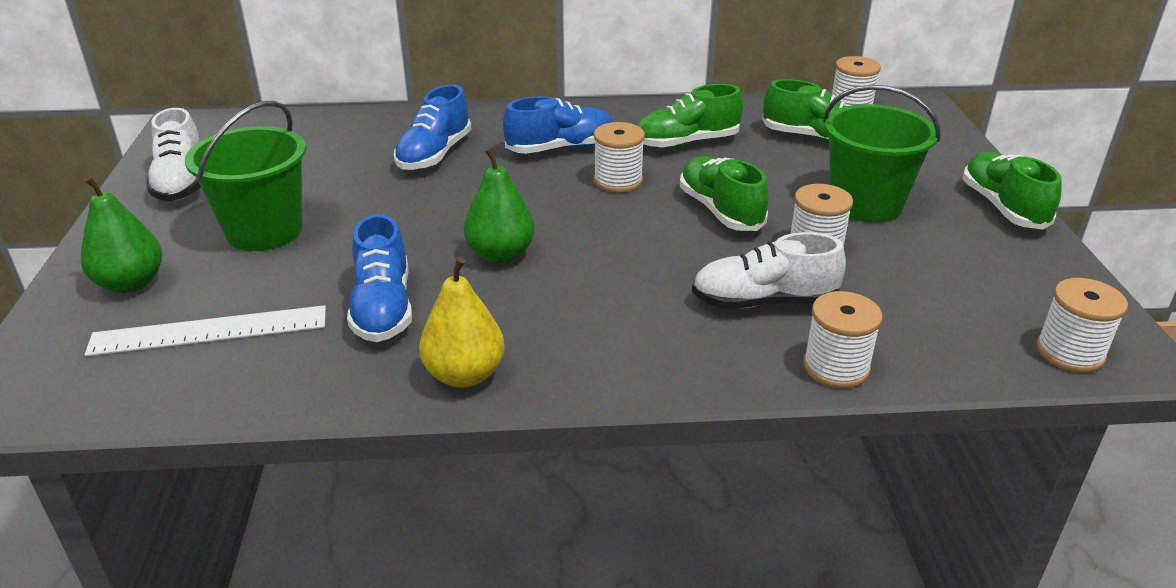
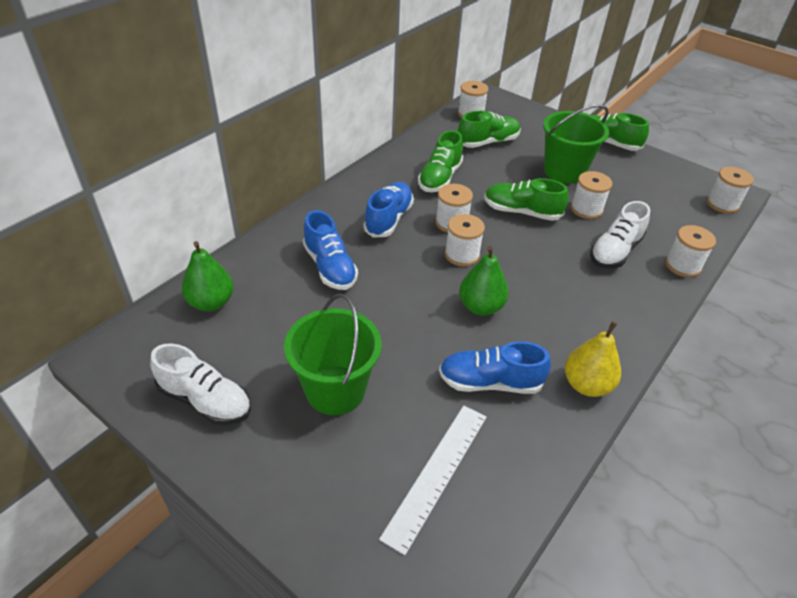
camera: 50 degrees left, 10 degrees up
(131, 283) = (329, 491): green pear -> green pear (211, 302)
(383, 308) = (490, 382): blue shoe -> blue shoe turned 150 degrees clockwise
(572, 208) = (462, 255): none -> white spool

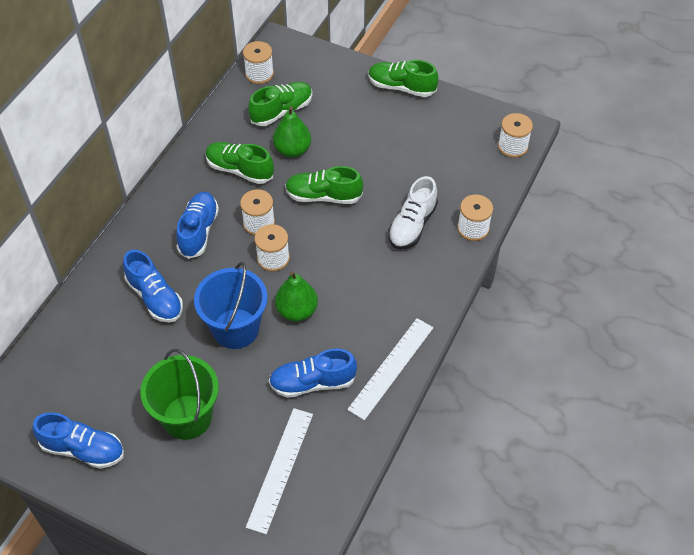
camera: 10 degrees left, 10 degrees up
(205, 400) = (83, 449): white shoe -> blue shoe
(211, 302) = (58, 357): green pear -> green pear (292, 150)
(410, 311) = (236, 328): none -> blue bucket
(440, 178) = (239, 170): green shoe -> green shoe turned 105 degrees clockwise
(564, 171) = (361, 135): green bucket -> none
(586, 209) = (384, 180): white spool -> none
(586, 385) = (391, 368): yellow pear -> white ruler

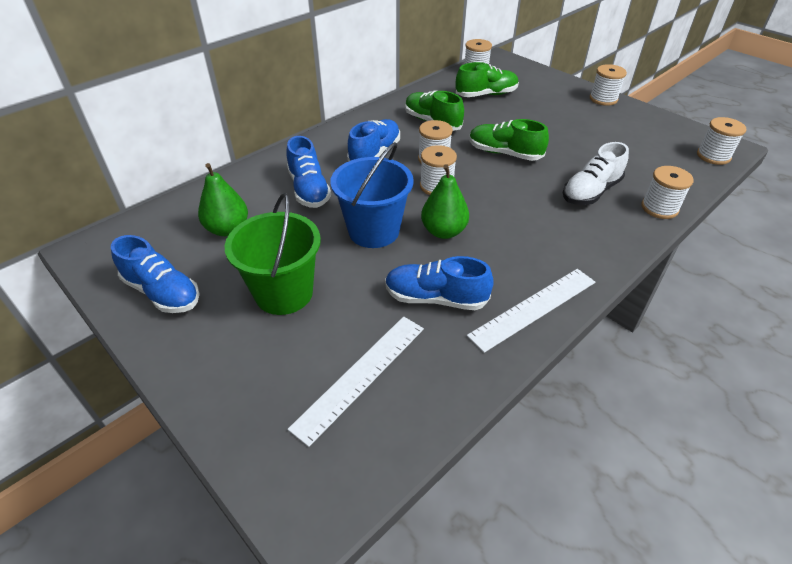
camera: 20 degrees right, 10 degrees down
(292, 150) = (486, 119): green pear -> green pear (227, 229)
(401, 87) = (603, 99): green shoe -> white spool

